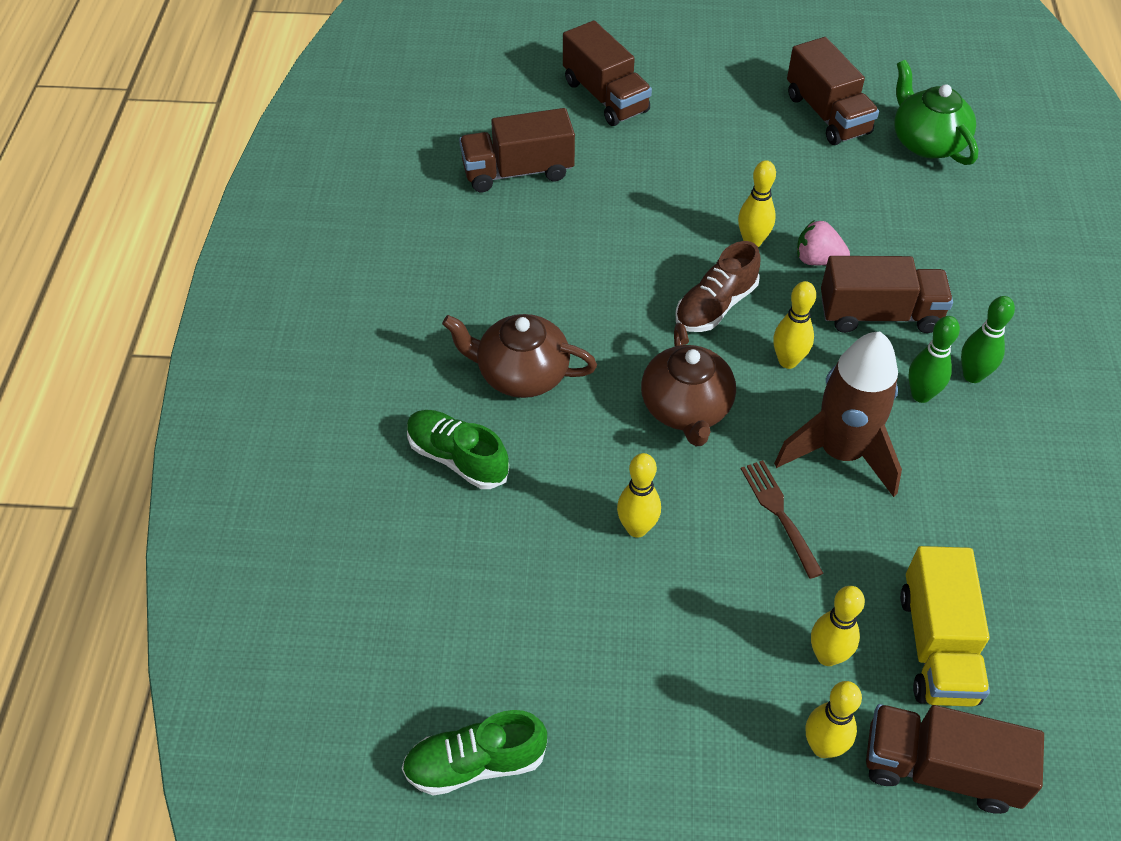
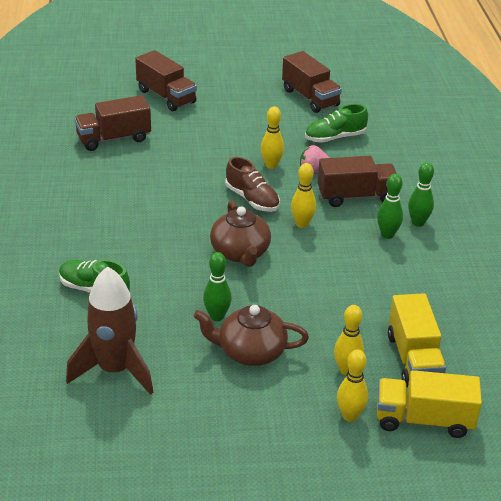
camera: 10 degrees left, 15 degrees down
(475, 763) = (128, 446): green shoe -> green shoe (335, 137)
(521, 374) = (130, 243): brown teapot -> brown teapot (250, 352)
(637, 528) = (217, 316): yellow bowling pin -> green bowling pin
(715, 306) = (252, 199): brown shoe -> brown shoe turned 75 degrees counterclockwise
(780, 514) = (307, 302): brown fork -> none
(840, 453) = (341, 268): brown rocket -> brown rocket (115, 370)
(926, 142) = (374, 108): green teapot -> none
(940, 769) = (423, 420): brown truck -> yellow truck

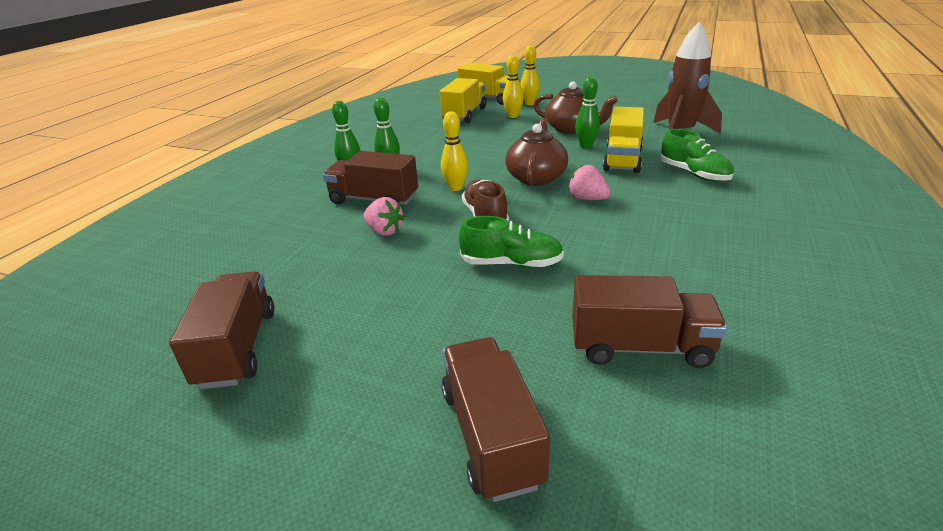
camera: 150 degrees left, 5 degrees down
(169, 299) = (622, 159): none -> yellow truck
(181, 235) = (587, 199): none -> pink strawberry
(271, 165) = (425, 248): yellow bowling pin -> none
(335, 137) = (303, 267): green shoe -> green shoe (511, 263)

